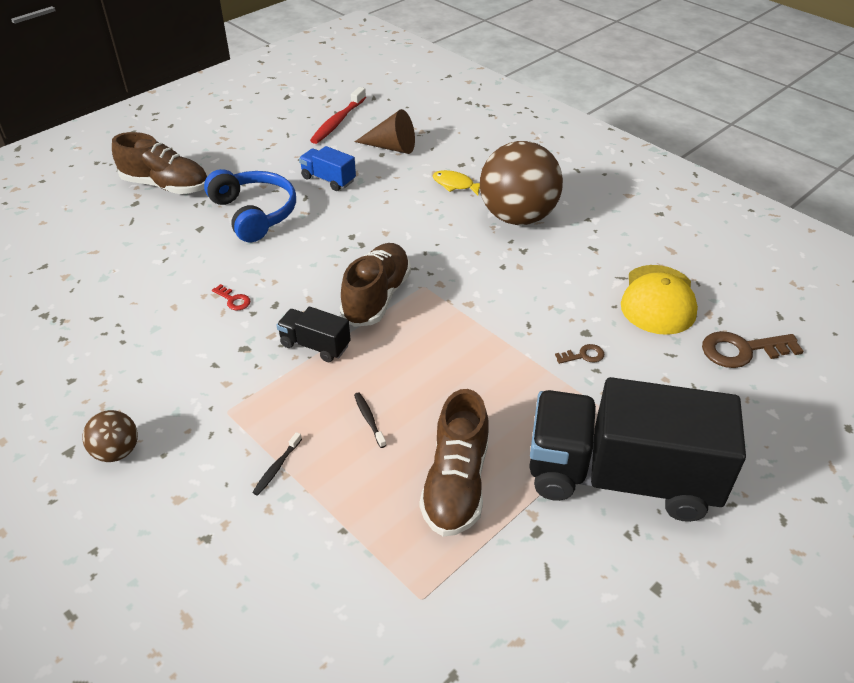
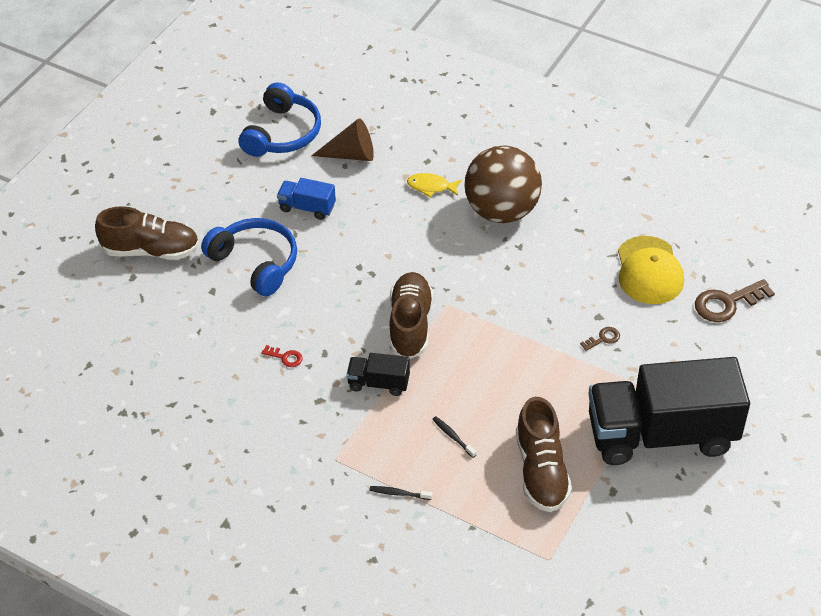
camera: 15 degrees left, 5 degrees up
(117, 451) = (265, 514): brown ball -> none
(277, 467) = (399, 493): black toothbrush -> black toothbrush turned 90 degrees clockwise
(338, 121) = (282, 133): red toothbrush -> blue headphones

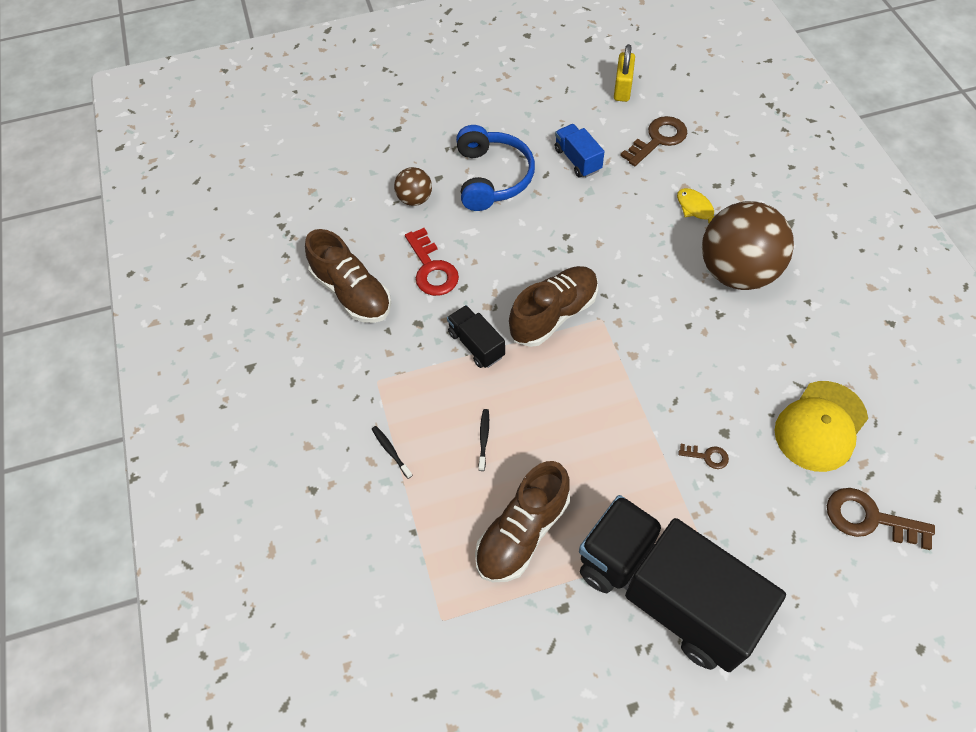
camera: 45 degrees right, 10 degrees up
(151, 250) = (431, 117): brown shoe -> brown shoe (352, 293)
(212, 318) = (415, 199): none -> brown ball
(282, 133) = (622, 88): blue headphones -> yellow padlock
(285, 357) = (432, 269): red key -> red key, size x2.00
(351, 155) = (658, 139): brown cone -> brown key

